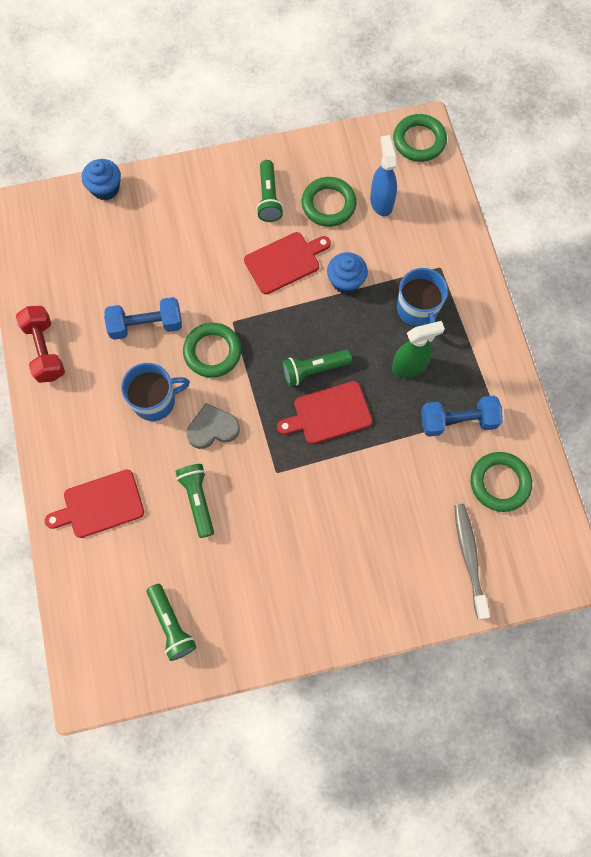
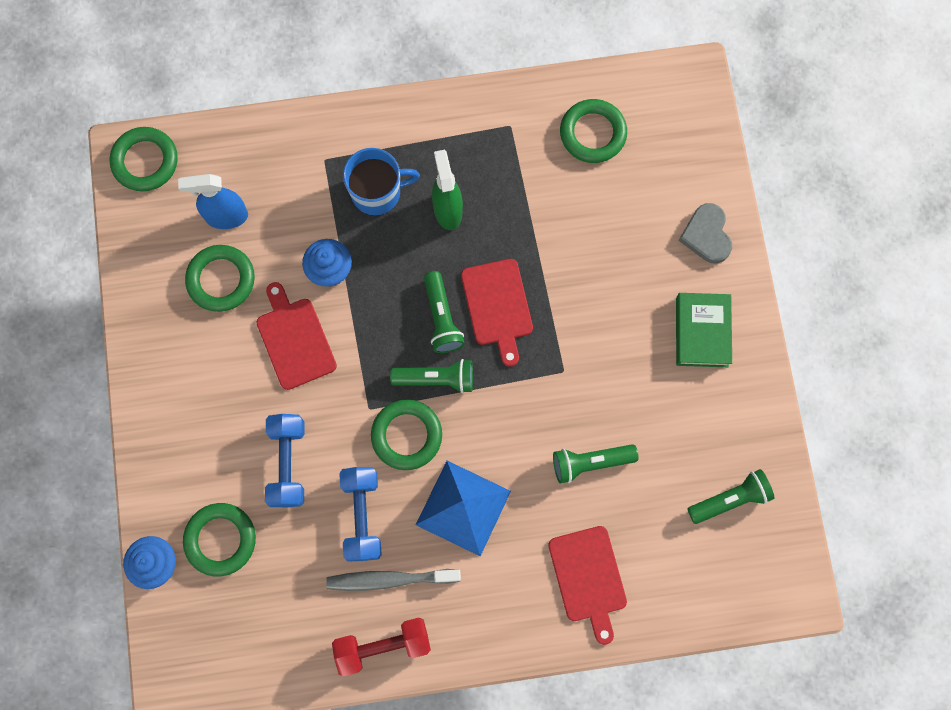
camera: 85 degrees left, 5 degrees up
(124, 228) = (220, 540): none -> green ring
(155, 400) = (463, 508): blue mug -> blue pyramid
(212, 428) = (504, 441): grey heart -> grey heart (706, 235)
(268, 198) = (201, 352): green flashlight -> green flashlight (436, 379)
(323, 592) = (701, 332): none -> green book
(458, 421) = (518, 166): blue dumbbell -> blue dumbbell (288, 463)
(469, 557) = (672, 176): grey toothbrush -> grey toothbrush (389, 579)

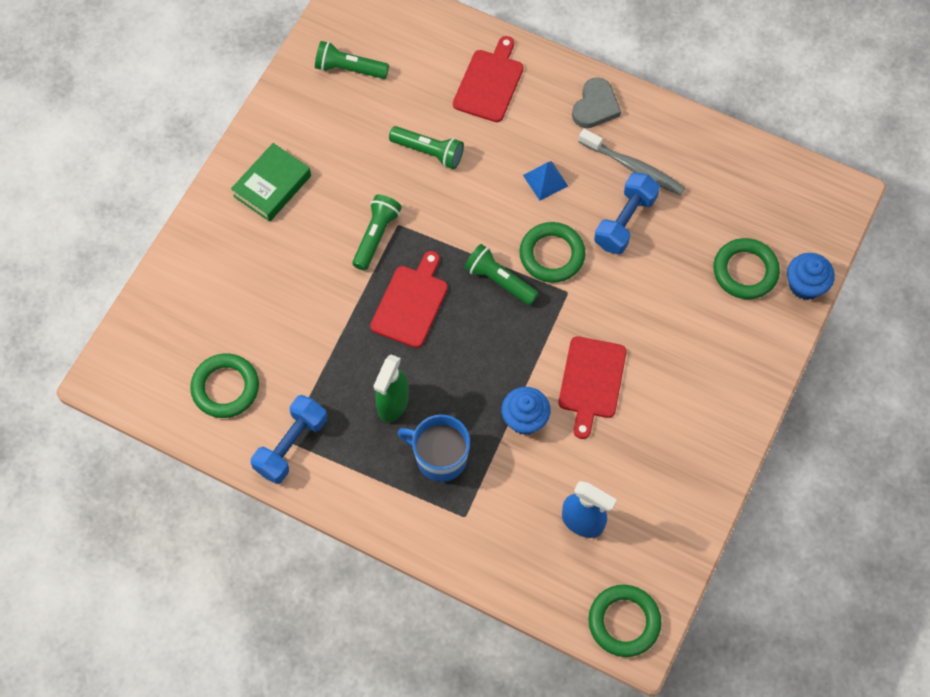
camera: 145 degrees left, 10 degrees down
(221, 280) = (621, 470): green ring -> none
(288, 463) = (658, 292): blue dumbbell -> blue dumbbell (291, 445)
(383, 645) = (668, 130): red dumbbell -> none
(441, 318) = (462, 322): green flashlight -> green flashlight (376, 236)
(463, 508) = (545, 180): blue pyramid -> blue pyramid, size x0.52
(706, 235) = (207, 250): grey heart -> grey heart (595, 106)

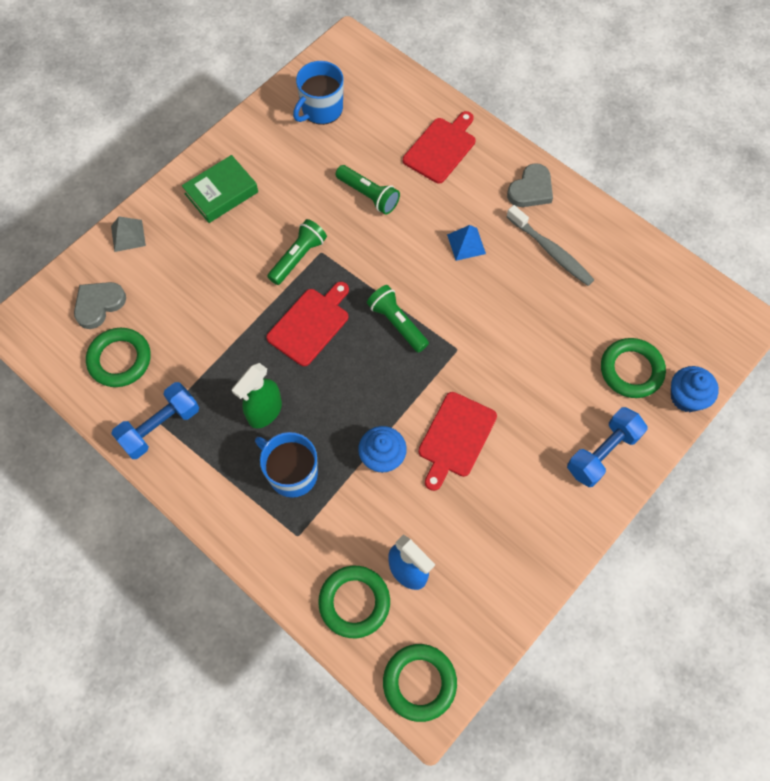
camera: 15 degrees right, 0 degrees up
(183, 336) = (99, 305): none -> grey heart
(188, 255) = (128, 235): none -> grey pyramid
(349, 69) = (321, 109): green flashlight -> blue mug
(552, 255) = (452, 312): green ring -> green ring (354, 602)
(625, 221) = (529, 297): blue dumbbell -> blue dumbbell (602, 453)

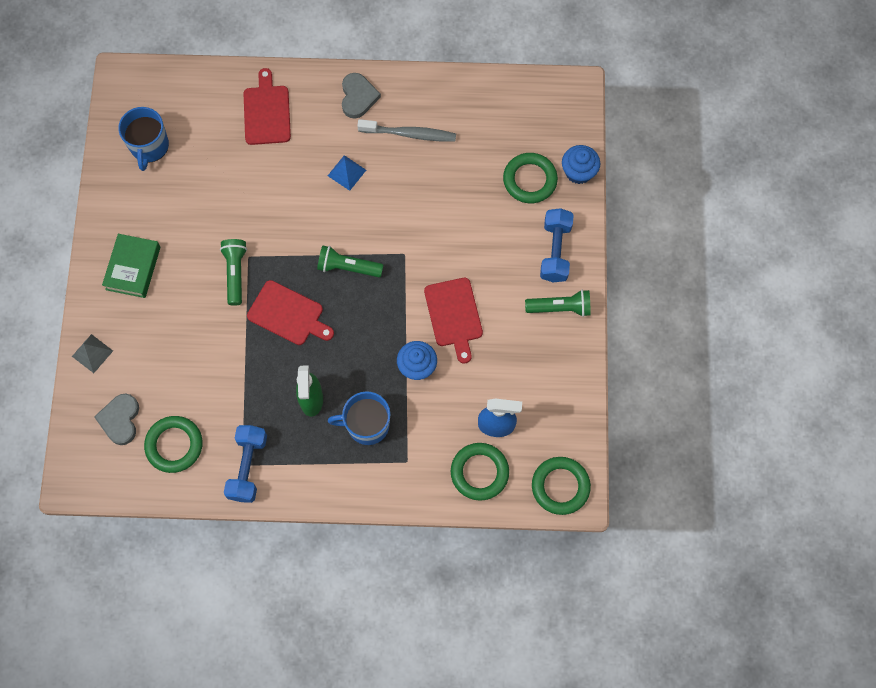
camera: 40 degrees left, 5 degrees up
(310, 324) = (288, 314): red cutting board -> red cutting board turned 120 degrees clockwise
(368, 195) = (245, 188): green flashlight -> green flashlight (560, 308)

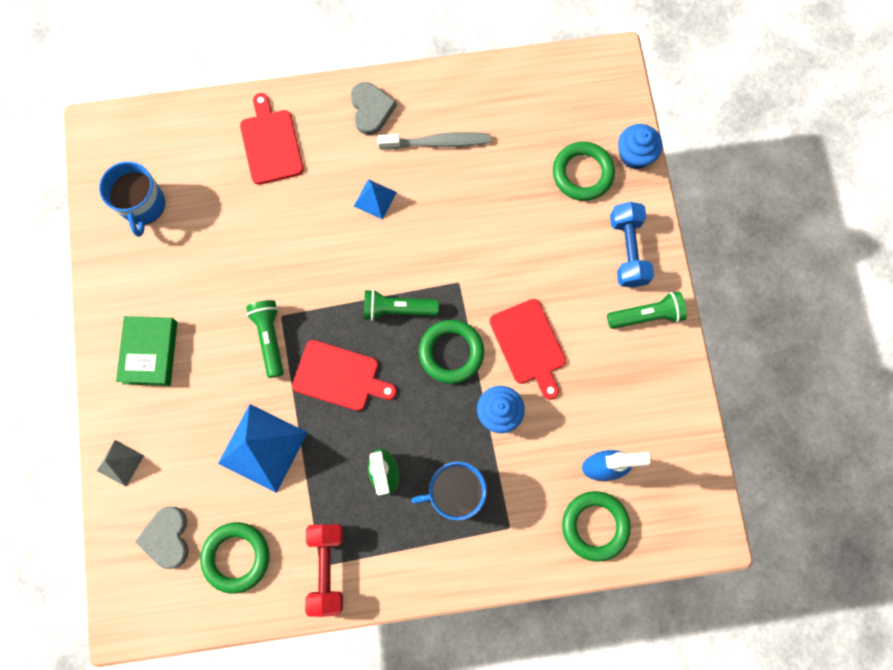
camera: 10 degrees left, 5 degrees up
(213, 361) = (263, 447): none -> blue pyramid
(248, 467) = (327, 567): blue dumbbell -> red dumbbell
(560, 486) = (690, 526): green ring -> green ring (451, 352)

